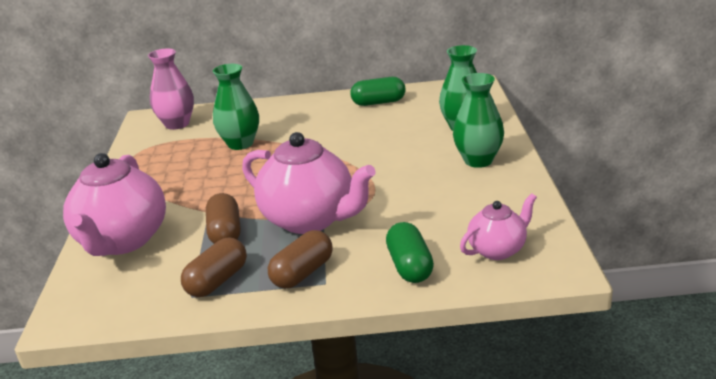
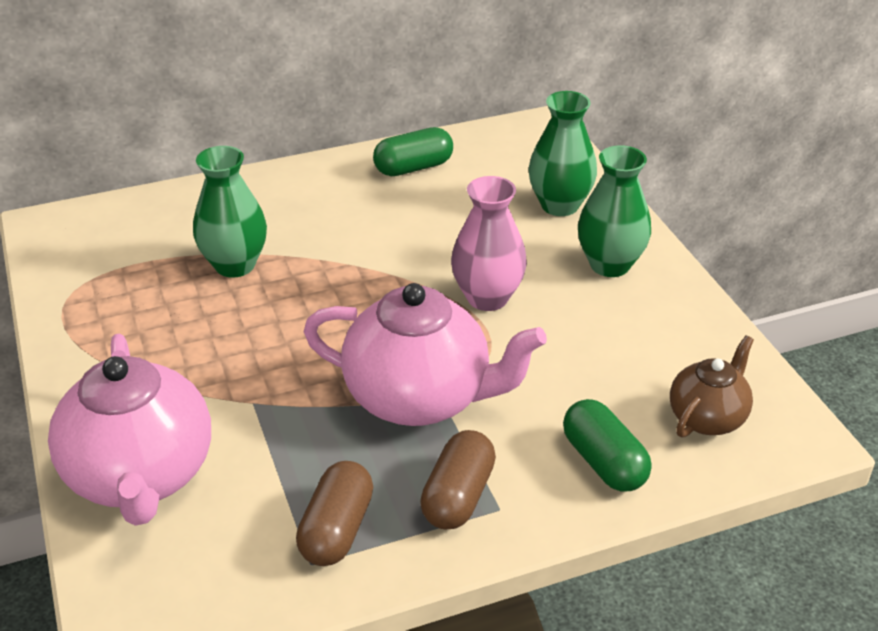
camera: 20 degrees left, 10 degrees up
(177, 124) = (105, 234): pink vase -> pink vase (487, 298)
(225, 233) = (302, 439): brown capsule -> none
(498, 250) = (707, 417): pink teapot -> brown teapot

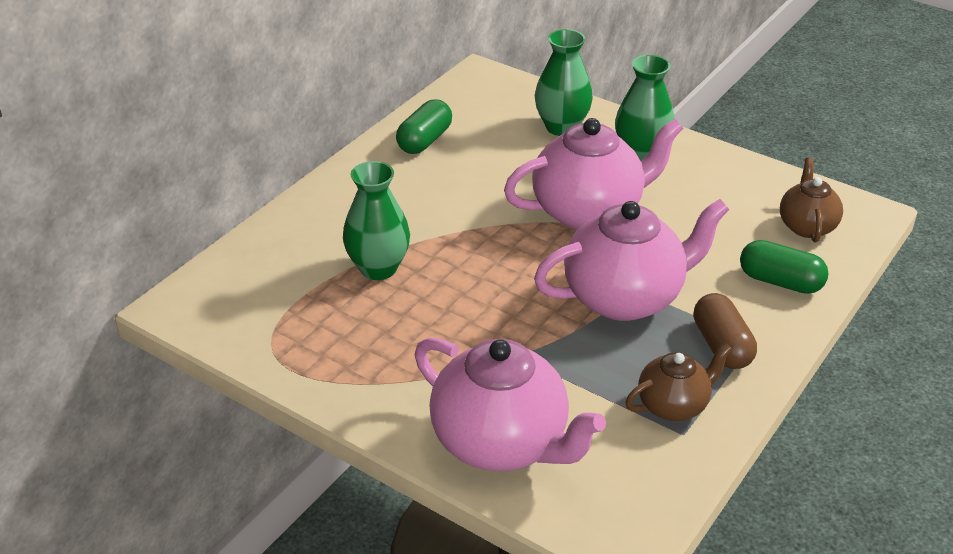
camera: 35 degrees left, 0 degrees up
(336, 529) = (674, 405): brown capsule -> brown teapot
(487, 298) = (589, 211): pink vase -> pink teapot

